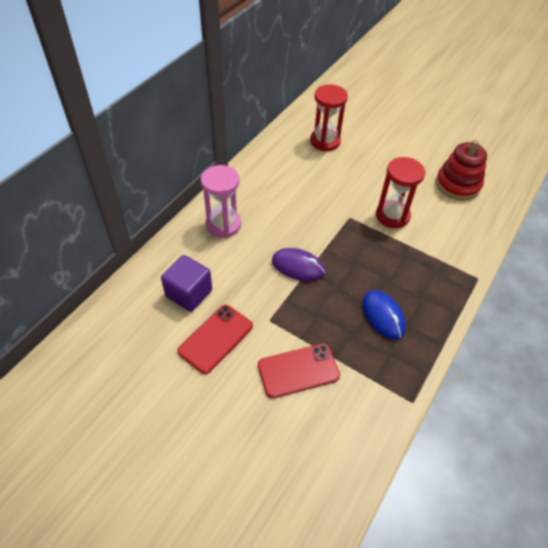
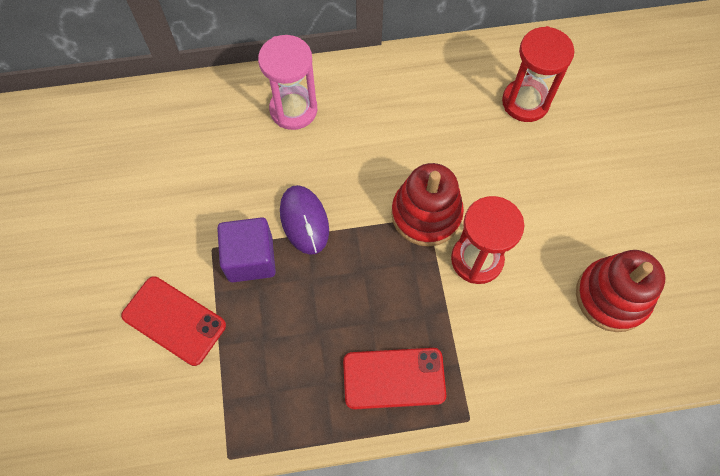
camera: 50 degrees right, 15 degrees up
(189, 293) = (179, 154): purple cube -> purple cube (250, 258)
(215, 338) = (148, 219): red phone -> red phone (394, 378)
(347, 216) = (426, 214): none -> red stacking toy
(383, 316) = (315, 352): blue mouse -> none

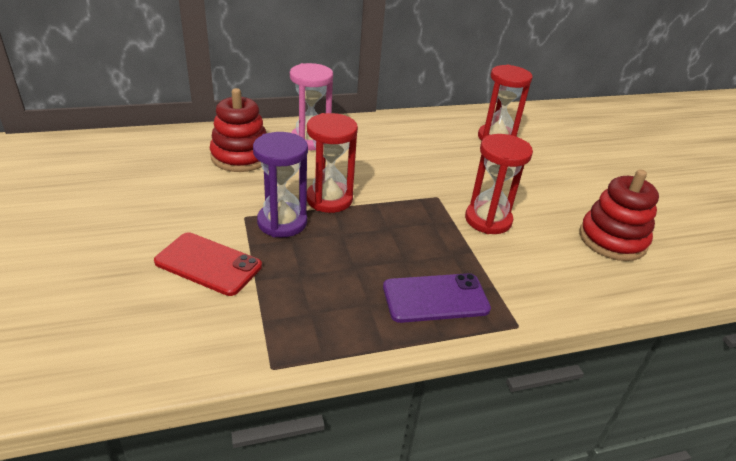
camera: 10 degrees left, 30 degrees down
(250, 258) = (282, 222): purple cube -> purple hourglass
(304, 221) = (329, 199): purple mouse -> red hourglass
(394, 378) = (435, 298): red phone -> purple phone
(426, 214) = (436, 195): red stacking toy -> red stacking toy (241, 156)

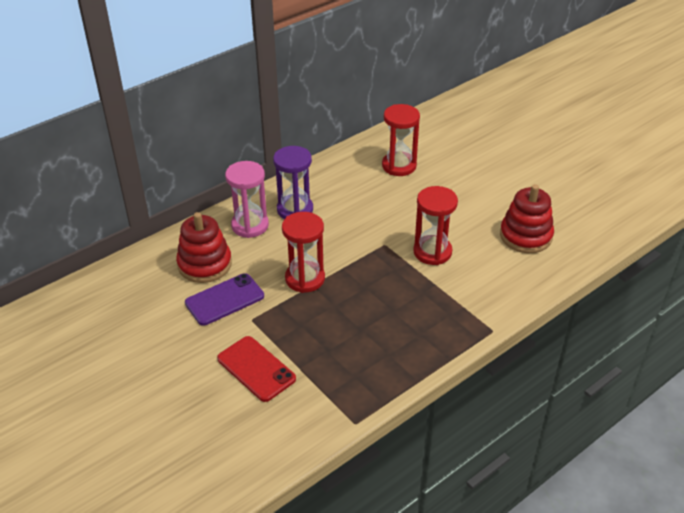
camera: 20 degrees left, 5 degrees up
(208, 264) = (256, 369): red phone -> red phone turned 45 degrees clockwise
(282, 222) = (284, 313): purple hourglass -> purple hourglass (295, 210)
(435, 298) = (429, 332): purple phone -> purple phone (224, 299)

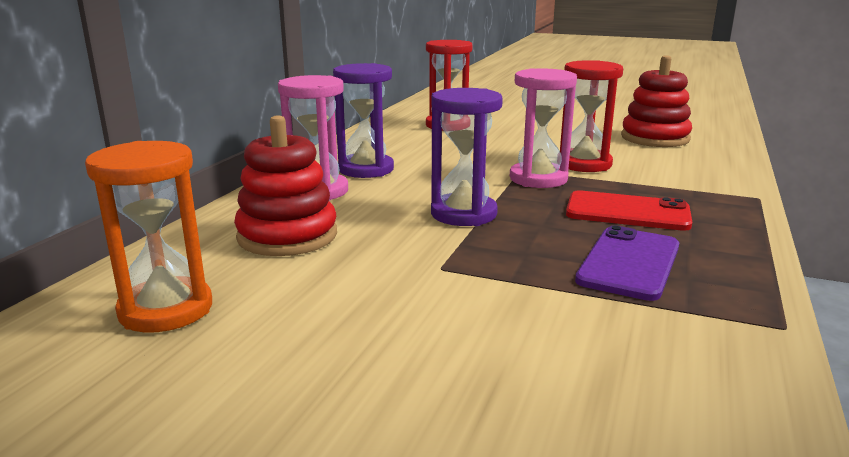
camera: 30 degrees left, 20 degrees down
(123, 301) = (166, 310): none -> orange hourglass
(224, 299) = (367, 260): purple phone -> purple phone (629, 263)
(256, 369) = (530, 317): red phone -> red phone (627, 212)
(305, 279) = (463, 214): red hourglass -> purple hourglass
(384, 258) = (538, 179): none -> pink hourglass

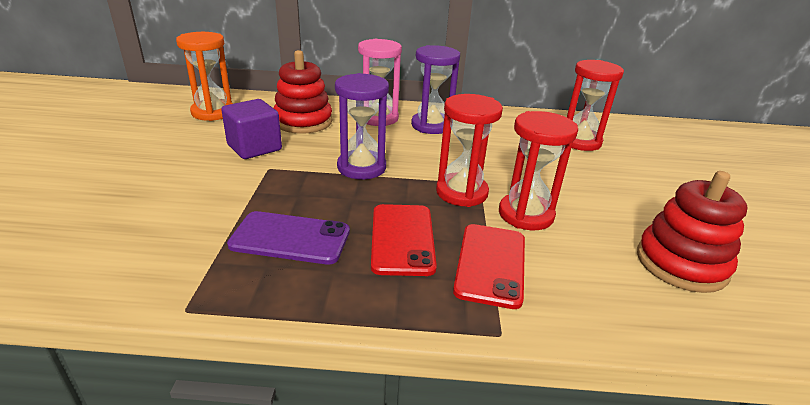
camera: 70 degrees right, 10 degrees up
(361, 275) = (254, 147): none -> purple cube
(538, 179) = (461, 192): pink hourglass -> red hourglass
(666, 187) = (491, 264): none -> red phone

